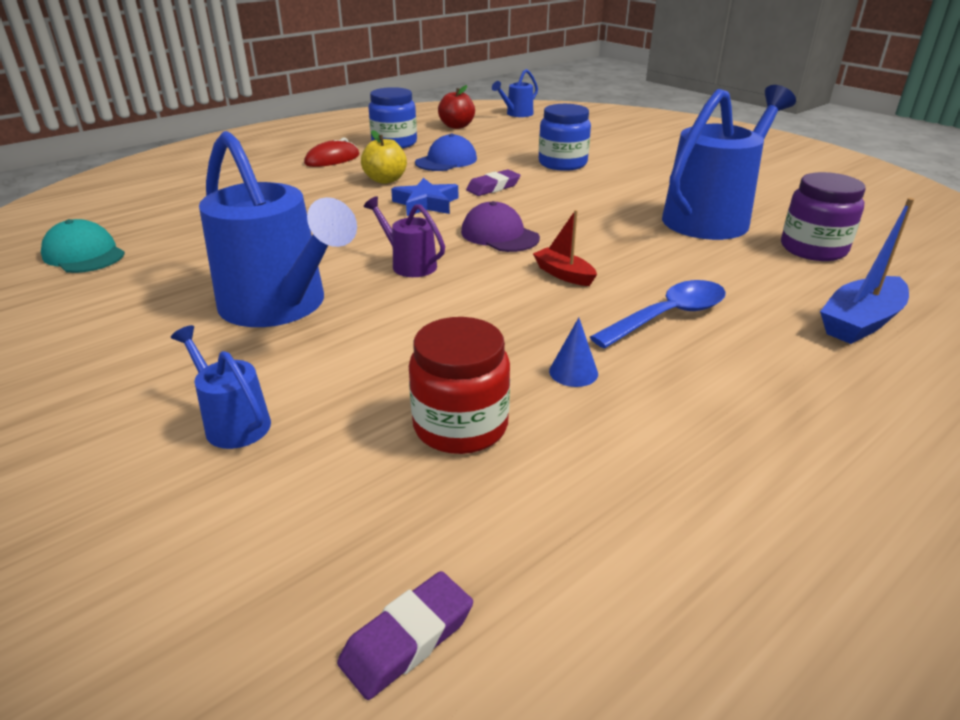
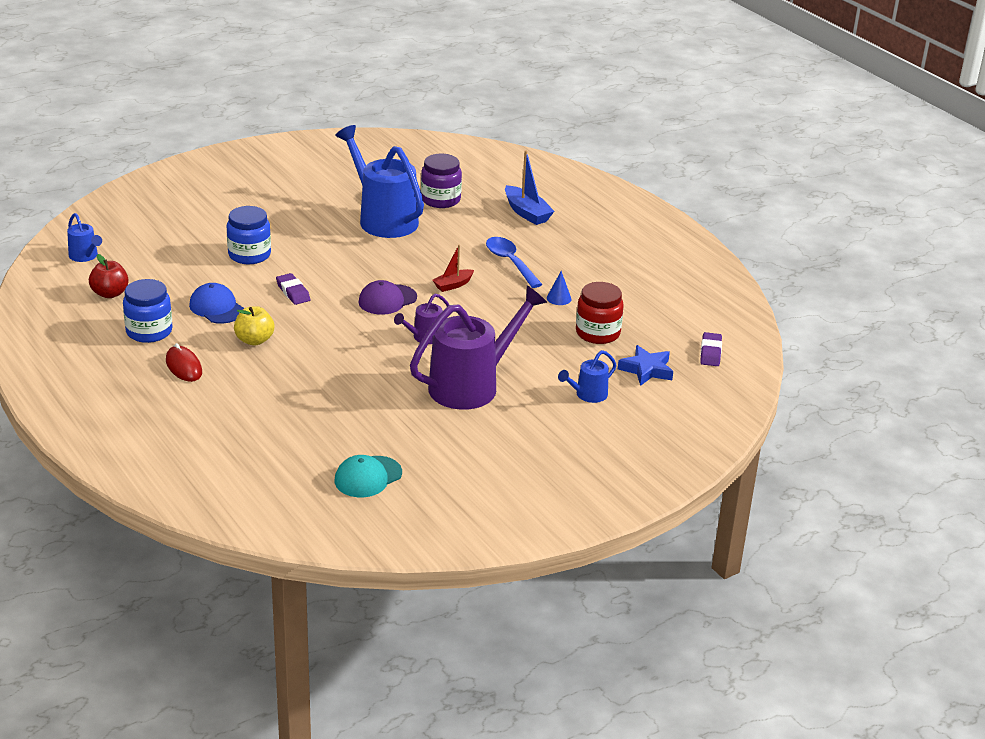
camera: 85 degrees left, 0 degrees up
(281, 307) = (472, 385): blue watering can -> purple watering can
(407, 639) = (710, 353): purple eraser -> purple eraser turned 45 degrees clockwise
(426, 204) = (317, 324): blue star -> blue star (646, 370)

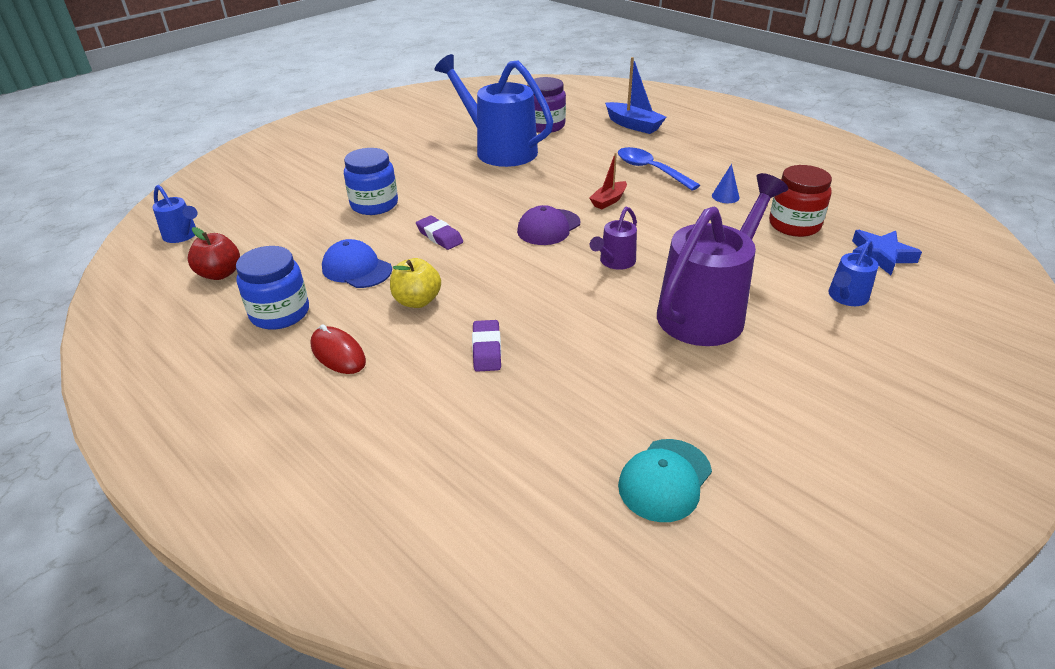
camera: 10 degrees left, 5 degrees up
(710, 353) = (924, 225): purple eraser -> purple eraser (486, 349)

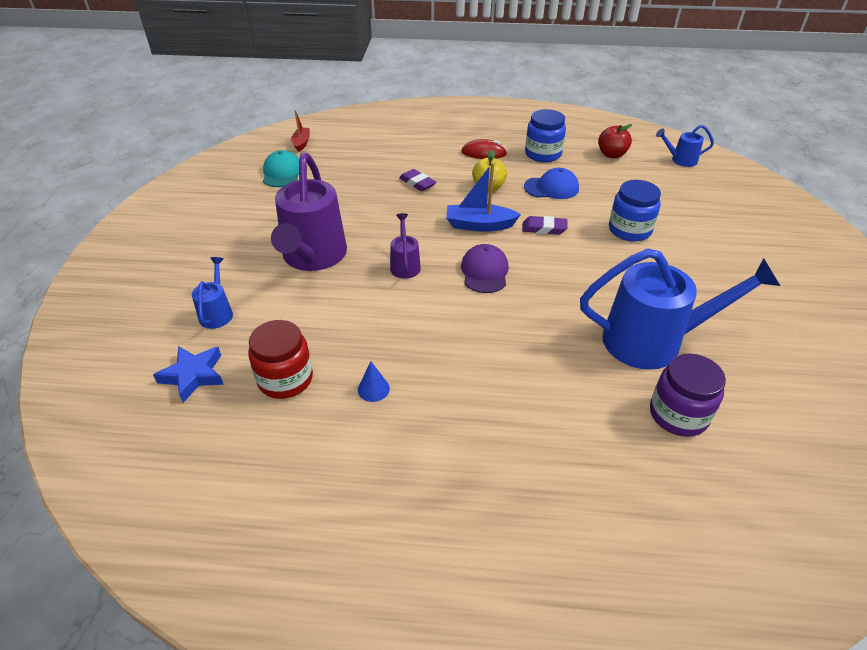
camera: 140 degrees right, 5 degrees up
(608, 201) = (472, 324): red boat -> red boat (301, 143)
(633, 125) = (591, 485): blue boat -> blue boat (479, 225)
(650, 170) = (479, 393): blue spoon -> none

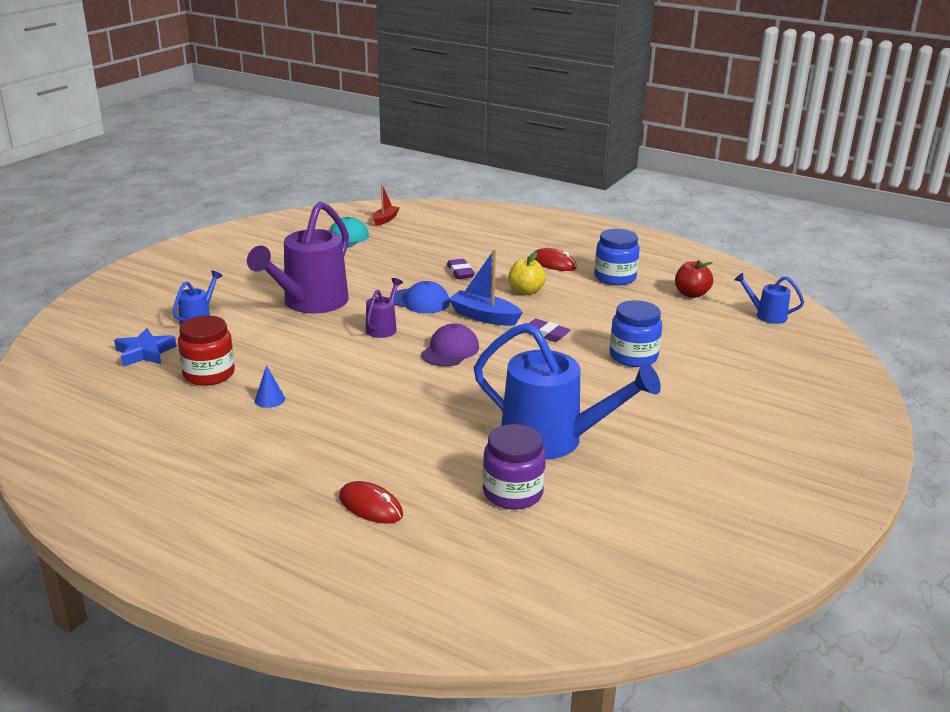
camera: 25 degrees right, 15 degrees down
(551, 188) = (591, 305): blue cap -> blue cap (420, 301)
(580, 485) = (370, 506): none -> red mouse

